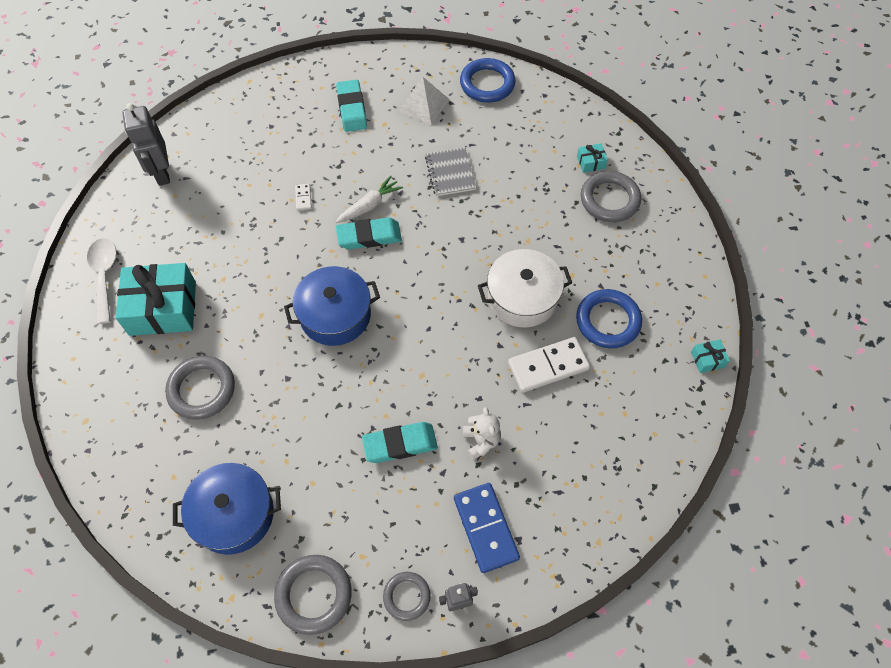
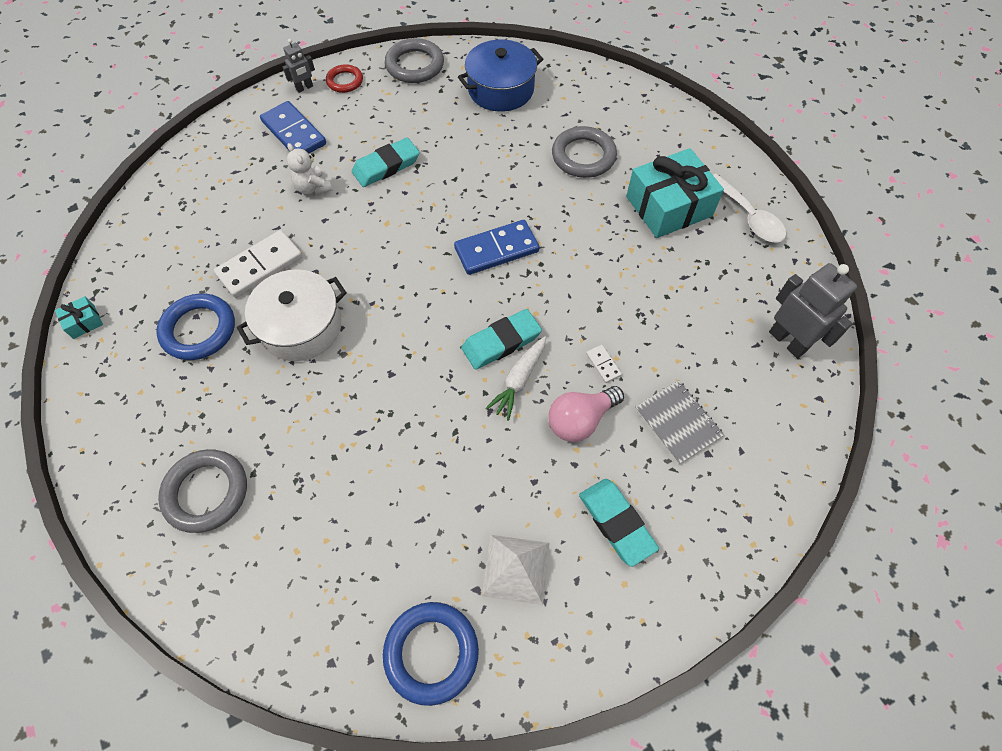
camera: 160 degrees right, 0 degrees up
(335, 315) = (496, 250): blue pot -> blue domino
(341, 168) = (580, 420): none -> pink light bulb
(407, 596) = (345, 81): grey ring -> red ring
(450, 173) = (435, 461): grey notebook -> grey notebook (678, 422)
(591, 162) = (238, 548): turquoise gift -> none

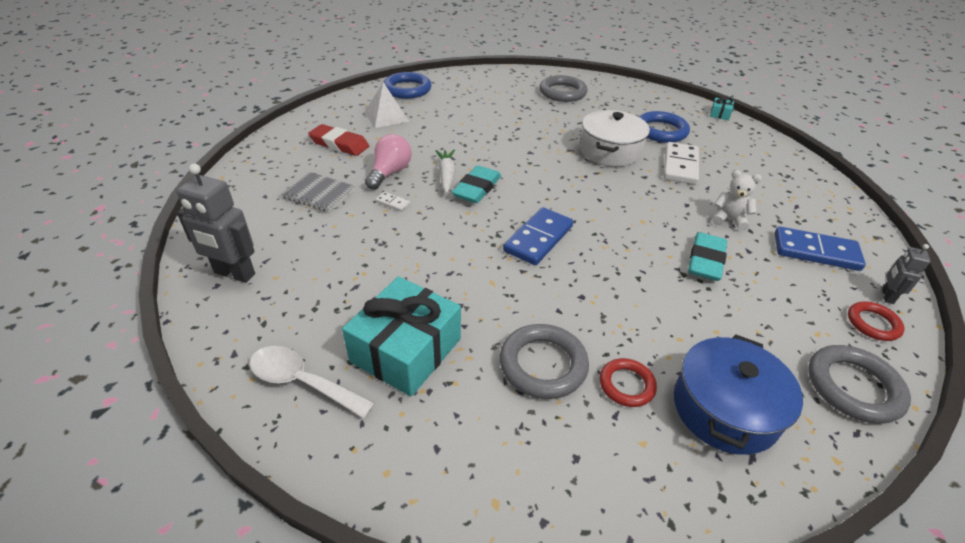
camera: 145 degrees right, 20 degrees down
(542, 123) = (626, 385): none -> red ring
(616, 523) = (339, 144): turquoise eraser -> red eraser

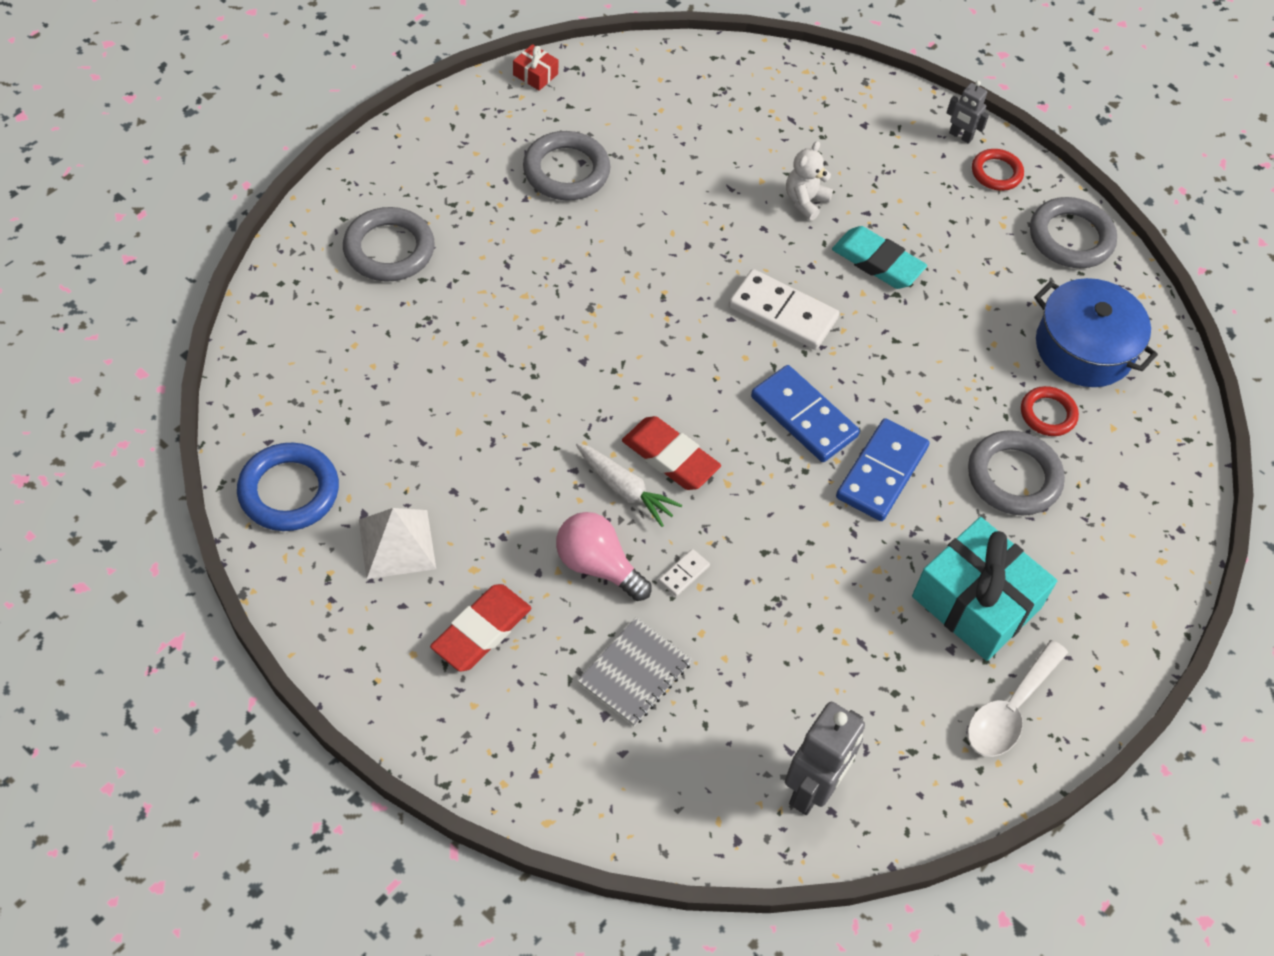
camera: 80 degrees left, 15 degrees up
(446, 175) = (625, 489): white carrot -> white carrot turned 150 degrees counterclockwise
(477, 188) = (670, 457): turquoise eraser -> red eraser
(610, 151) = (608, 258): white pot -> none
(661, 131) = (566, 171): blue ring -> grey ring
(680, 166) = (670, 192): white domino -> white domino (783, 313)
(720, 114) = (535, 74): turquoise gift -> red gift
(815, 251) = (880, 152): blue domino -> blue domino (881, 472)

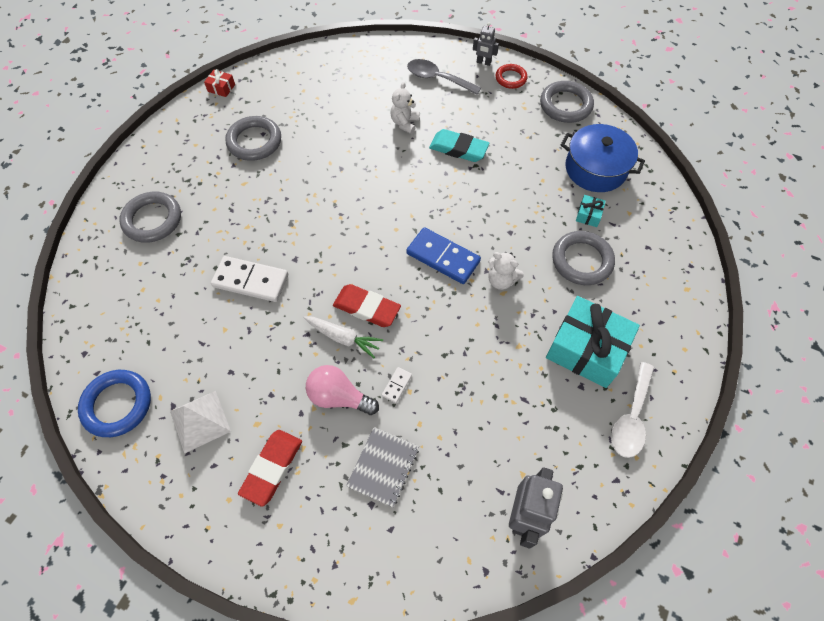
camera: 10 degrees left, 5 degrees up
(783, 313) = (411, 195): white domino -> white domino (251, 280)
(878, 144) = (438, 79): none -> grey spoon
(881, 472) = (501, 280): blue domino -> white teddy bear
(1048, 414) = (588, 215): red ring -> turquoise gift

